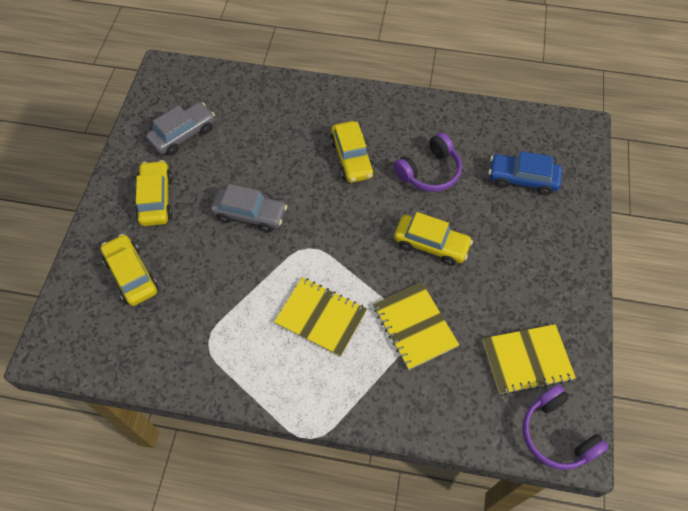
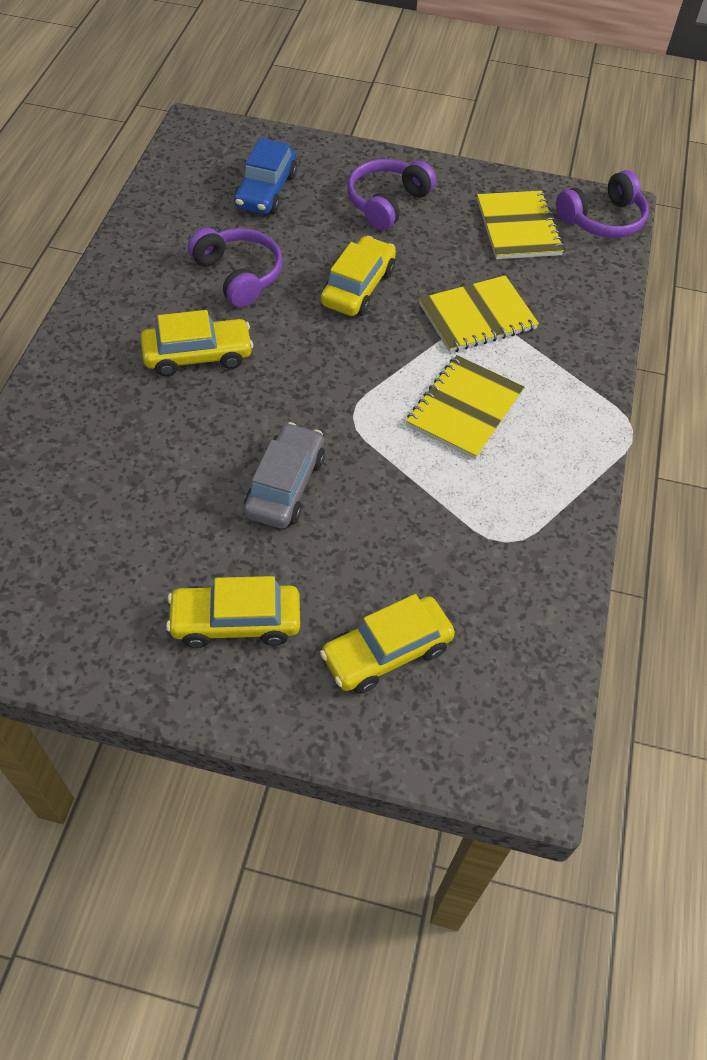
camera: 90 degrees left, 5 degrees down
(183, 134) = (97, 583): grey car -> none
(531, 259) = (387, 203): none -> purple headphones

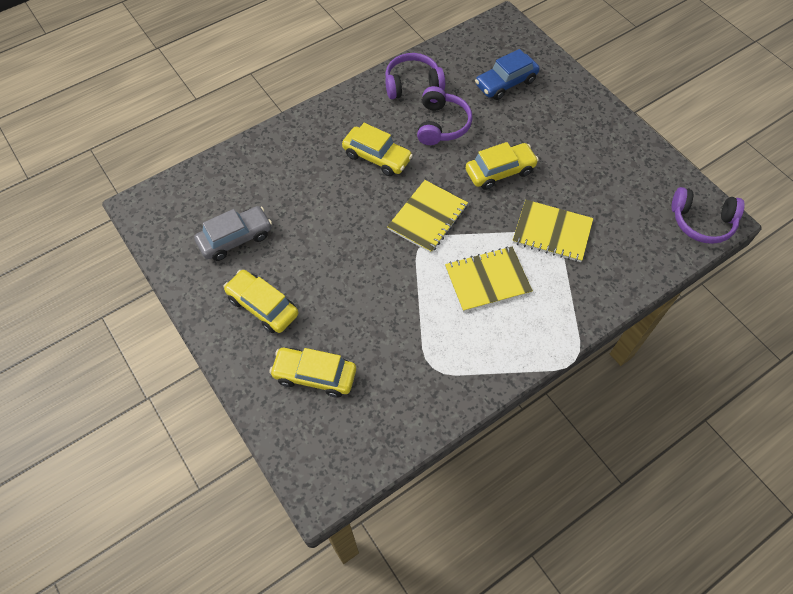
camera: 45 degrees right, 5 degrees up
(285, 485) = (351, 255): grey car -> grey car (235, 238)
(387, 203) = (570, 130): purple headphones -> purple headphones (412, 84)
(518, 227) = (637, 193): yellow notebook -> yellow notebook (427, 217)

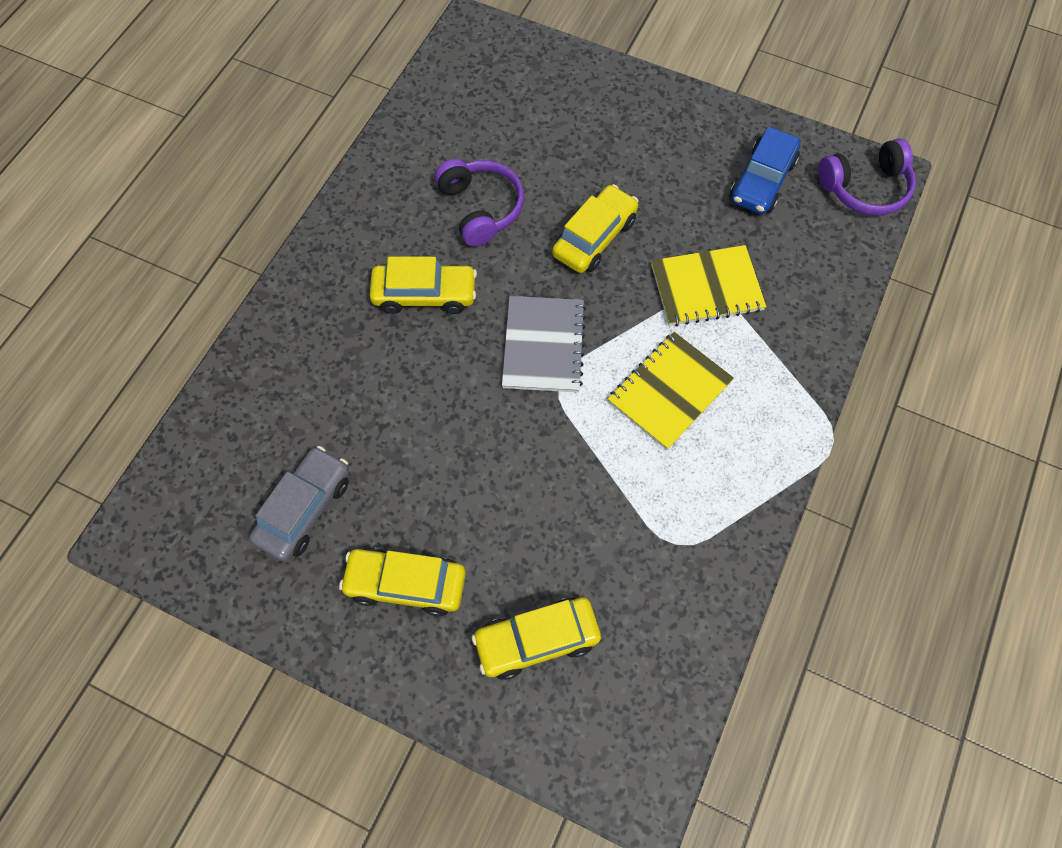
camera: 30 degrees left, 5 degrees up
(412, 84) = (406, 168): purple headphones -> none
(427, 217) = (543, 345): yellow notebook -> grey notebook
(505, 83) = (527, 112): blue car -> blue car (762, 181)

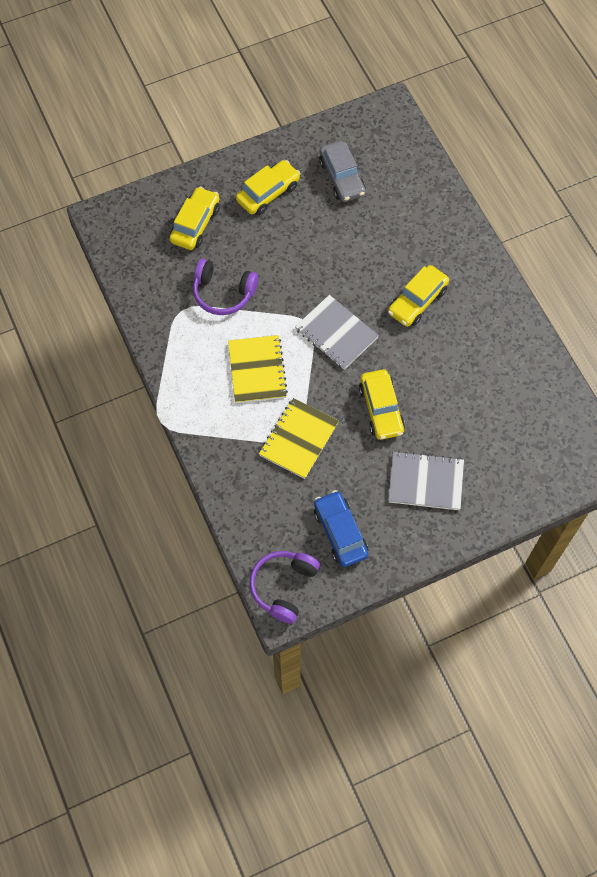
camera: 130 degrees right, 0 degrees up
(481, 208) = (452, 367): purple headphones -> purple headphones (223, 293)
(635, 147) = (425, 482): none -> grey notebook

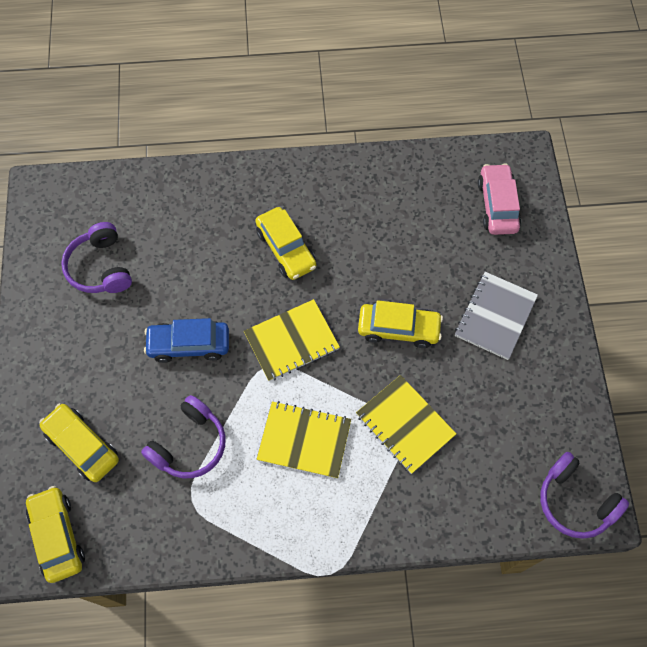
camera: 70 degrees left, 0 degrees up
(268, 193) = (81, 350): yellow car -> yellow car (57, 536)
(336, 333) = (291, 341): grey notebook -> yellow notebook
(340, 532) = (527, 420): blue car -> blue car (189, 345)
(342, 177) = (100, 267): grey car -> purple headphones
(538, 454) = (497, 205): none -> pink car

